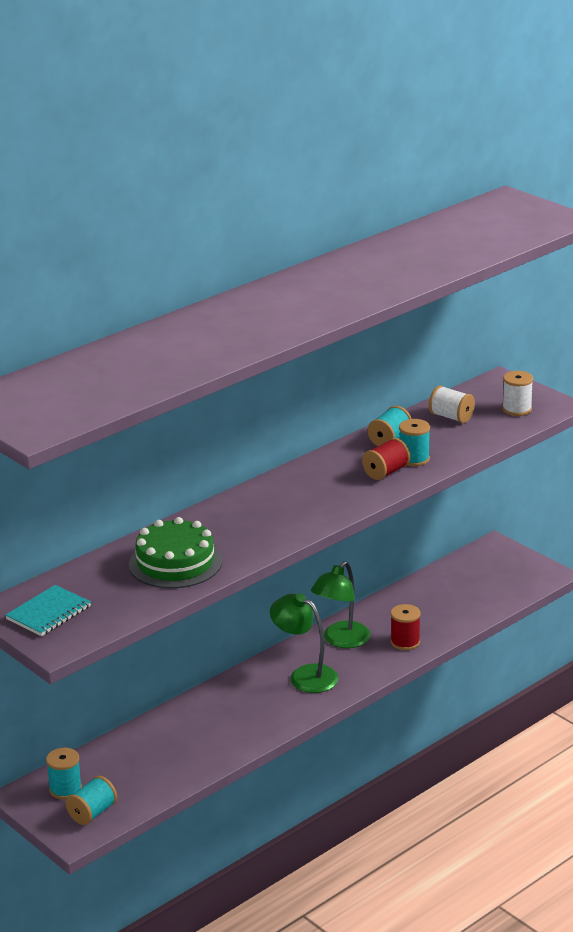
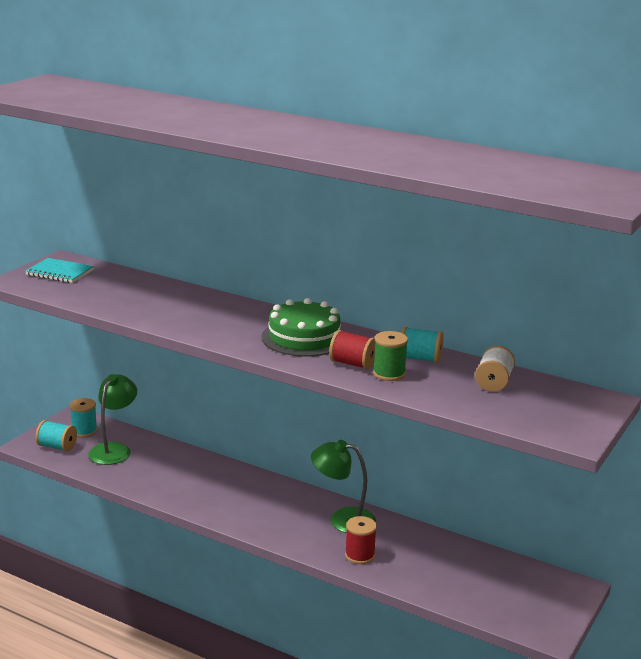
camera: 70 degrees right, 5 degrees down
(175, 563) = (147, 302): green cake -> green cake (304, 338)
(305, 675) = (277, 509): green lamp -> green lamp (114, 449)
(414, 459) = (389, 374): turquoise spool -> green spool
(517, 409) = (543, 415): white spool -> none

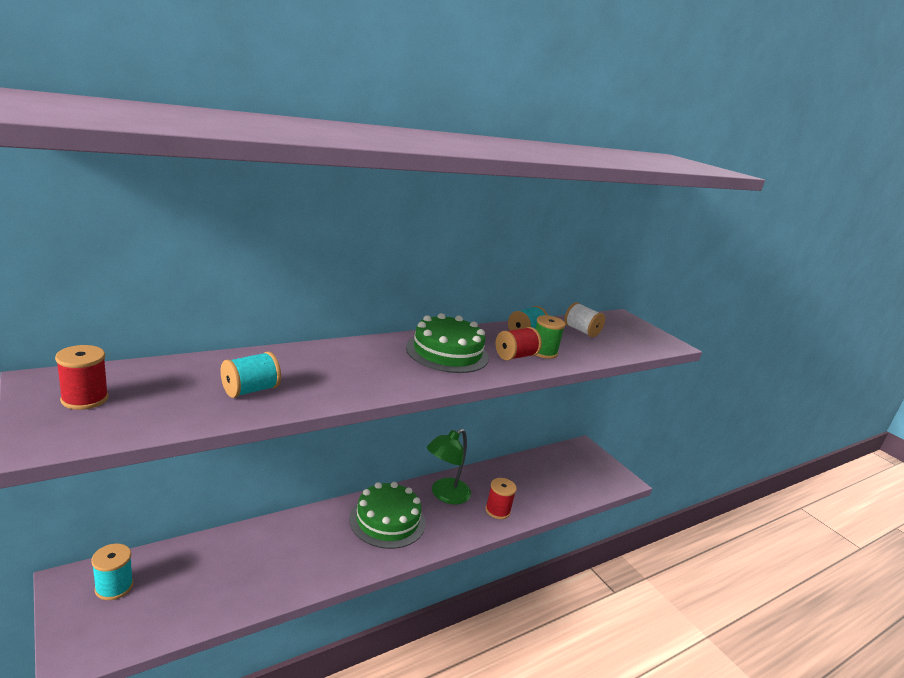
camera: 65 degrees left, 0 degrees up
(57, 446) = (117, 626): turquoise spool -> turquoise spool (250, 390)
(60, 272) = (85, 399): turquoise notebook -> red spool
(114, 449) = (185, 579): green lamp -> none
(267, 502) = (387, 520): none -> green cake

